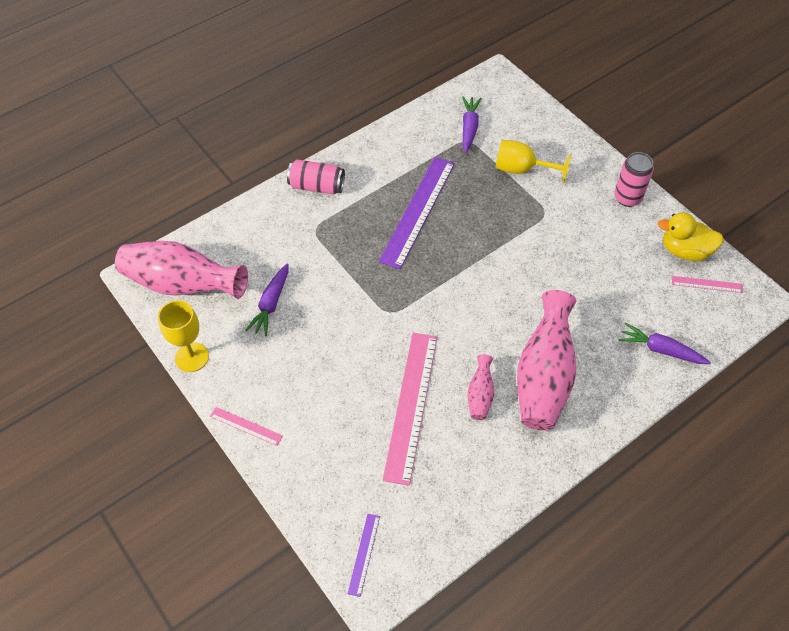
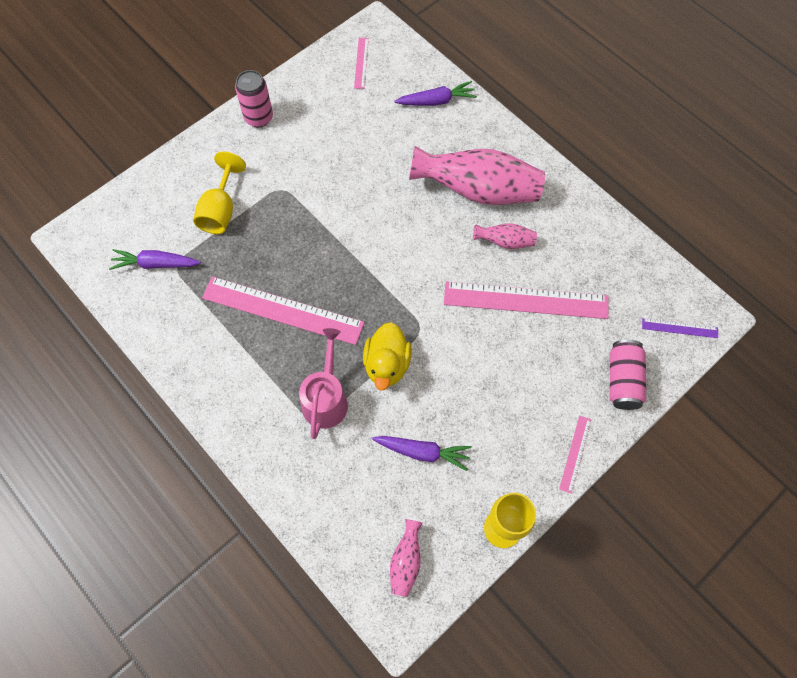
camera: 95 degrees left, 10 degrees up
(182, 285) = (406, 561): pink vase -> pink vase, size x0.46
(317, 186) = (247, 425): pink can -> pink can (623, 380)
(330, 238) = (326, 399): none -> pink watering can
(418, 211) = (282, 310): purple ruler -> pink ruler
(661, 350) = (436, 101): purple carrot -> purple carrot turned 120 degrees counterclockwise
(685, 251) = (323, 76): yellow duck -> yellow duck (387, 365)

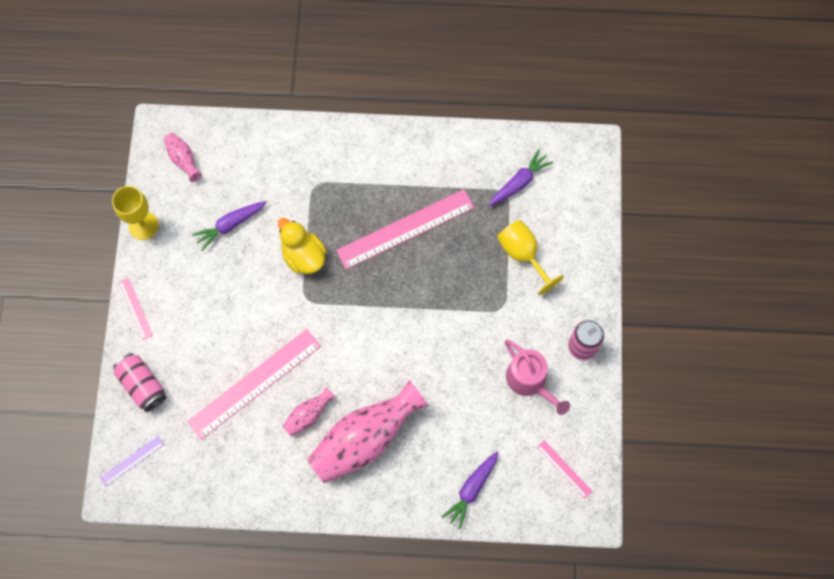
camera: 135 degrees right, 5 degrees up
(326, 399) = (319, 202): pink watering can -> pink watering can (529, 381)

